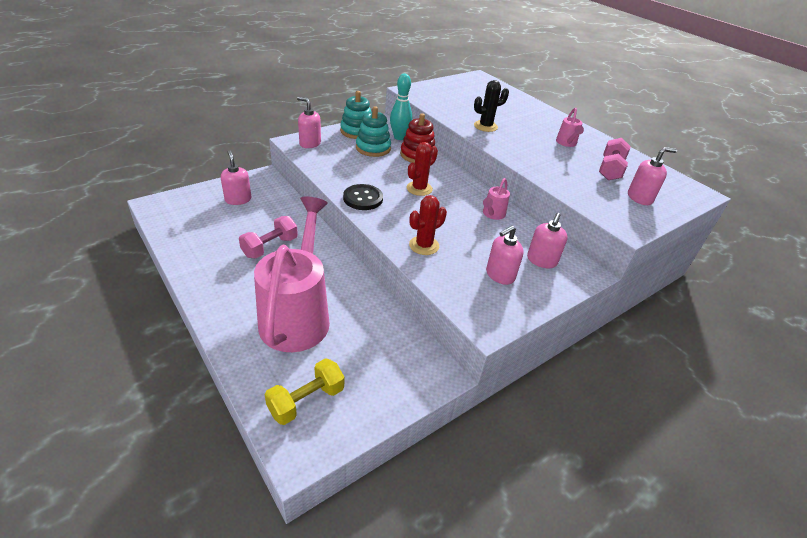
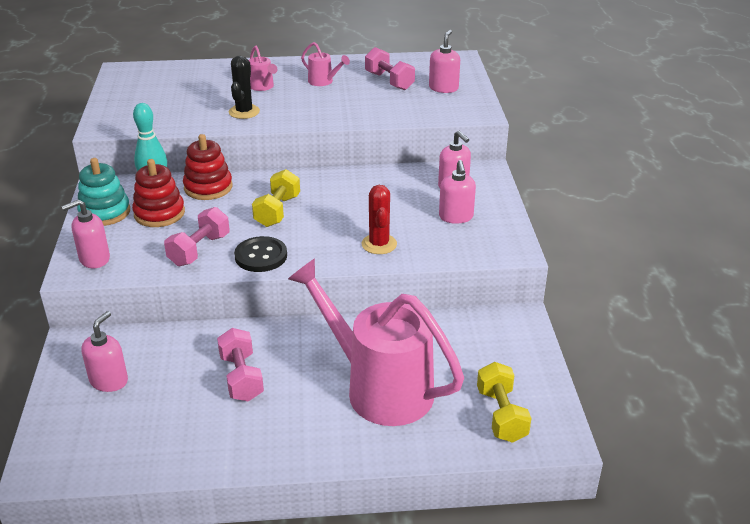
camera: 55 degrees left, 5 degrees down
(238, 199) = (109, 381): pink soap dispenser -> pink soap dispenser turned 105 degrees clockwise
(349, 174) = (199, 250): none -> pink dumbbell
(373, 148) = (159, 213): turquoise stacking toy -> red stacking toy
(419, 188) = (277, 211): red cactus -> yellow dumbbell
(492, 214) = (363, 183): pink watering can -> pink watering can (263, 87)

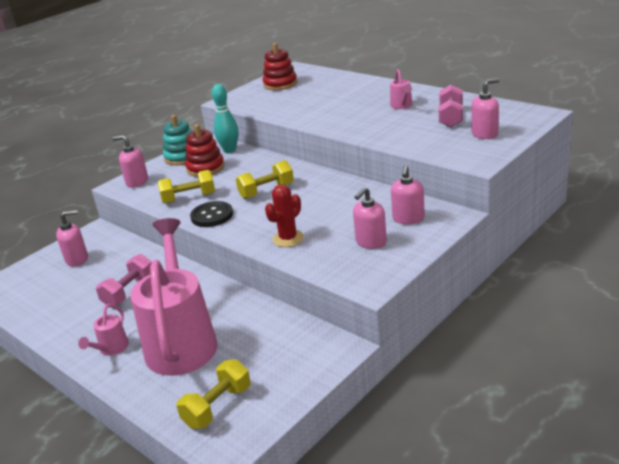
camera: 50 degrees right, 5 degrees down
(199, 250) = (189, 198): pink dumbbell -> yellow dumbbell
(208, 187) = (254, 161): red stacking toy -> red stacking toy (280, 84)
(244, 112) = (315, 113): black cactus -> none
(263, 87) = (356, 99): pink watering can -> pink watering can (111, 349)

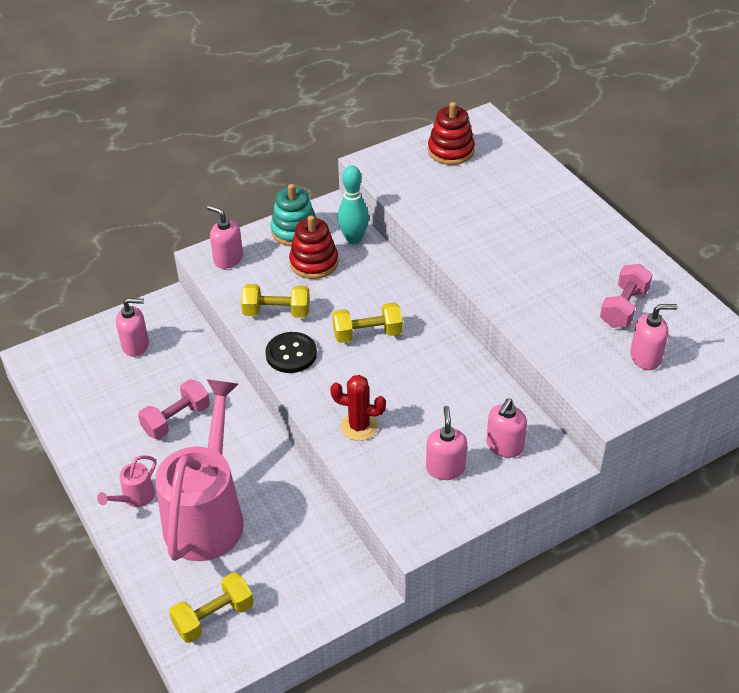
camera: 15 degrees right, 15 degrees up
(288, 239) = (359, 426): red cactus -> red cactus turned 45 degrees clockwise
(371, 242) = (445, 468): pink soap dispenser -> pink soap dispenser turned 120 degrees clockwise
(402, 106) = (577, 259): pink watering can -> none

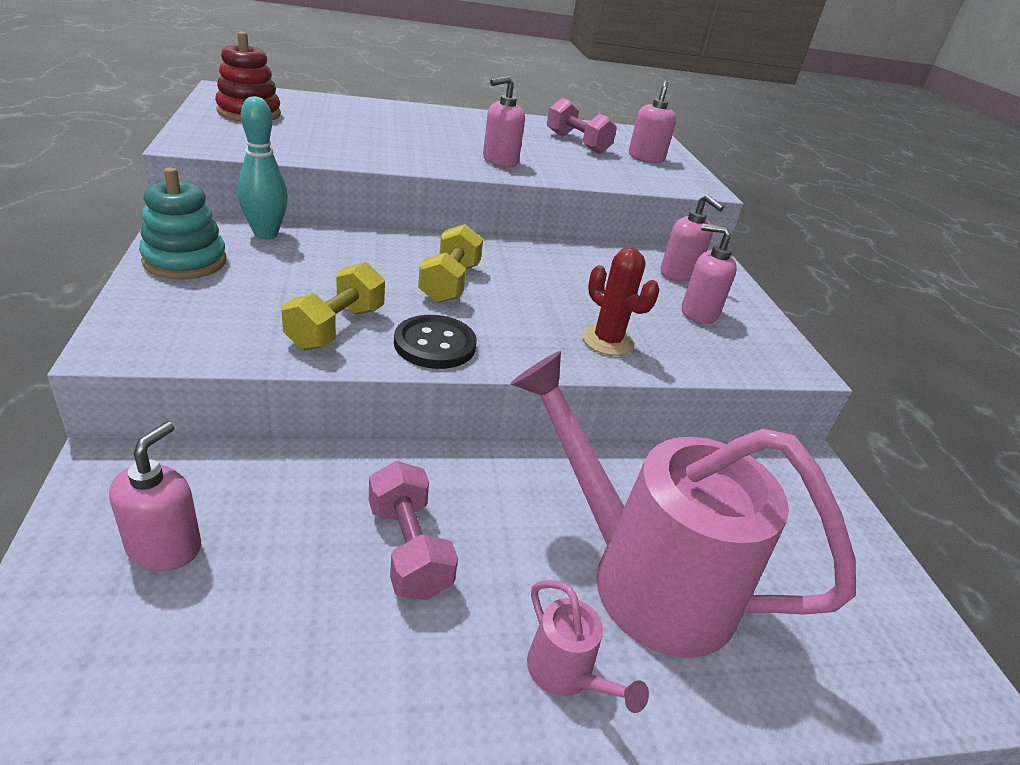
camera: 75 degrees left, 10 degrees down
(213, 617) = (854, 637): yellow dumbbell -> none
(228, 259) = (158, 328): pink soap dispenser -> pink soap dispenser (499, 161)
(314, 263) = (272, 270): red stacking toy -> none
(359, 426) = (607, 341): red cactus -> red cactus turned 75 degrees counterclockwise

